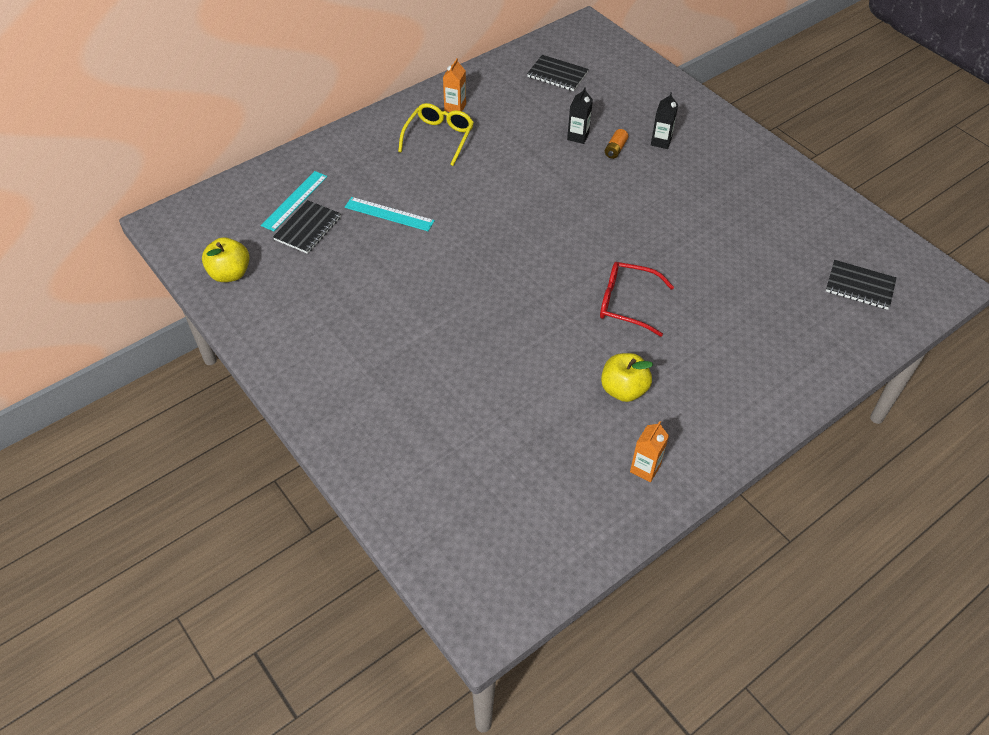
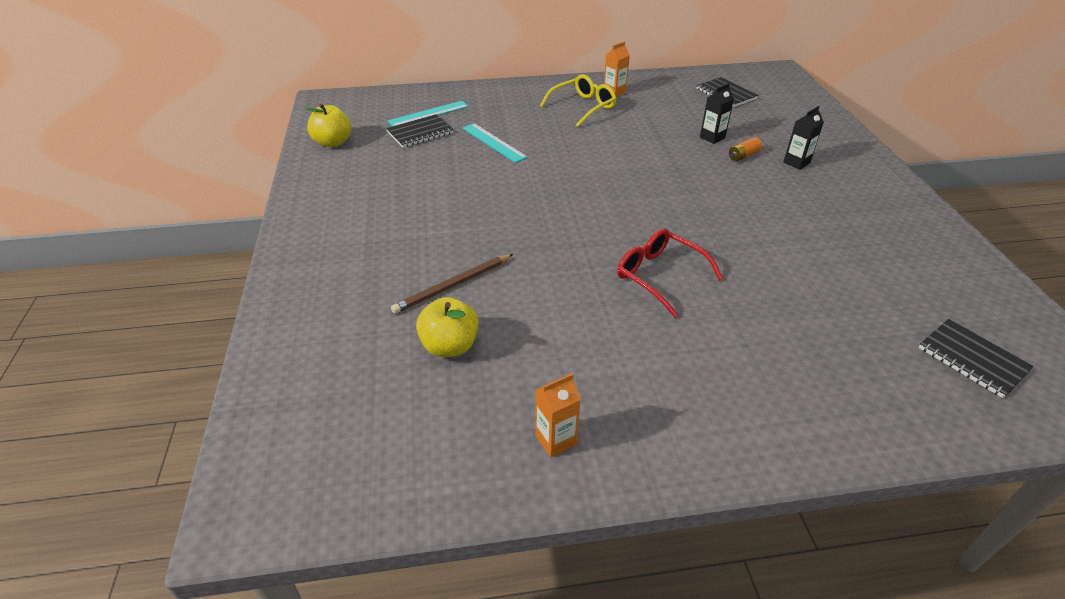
camera: 30 degrees right, 10 degrees down
(477, 380) = (453, 285): none -> brown pencil
(623, 390) = (594, 351): yellow apple -> yellow apple (450, 346)

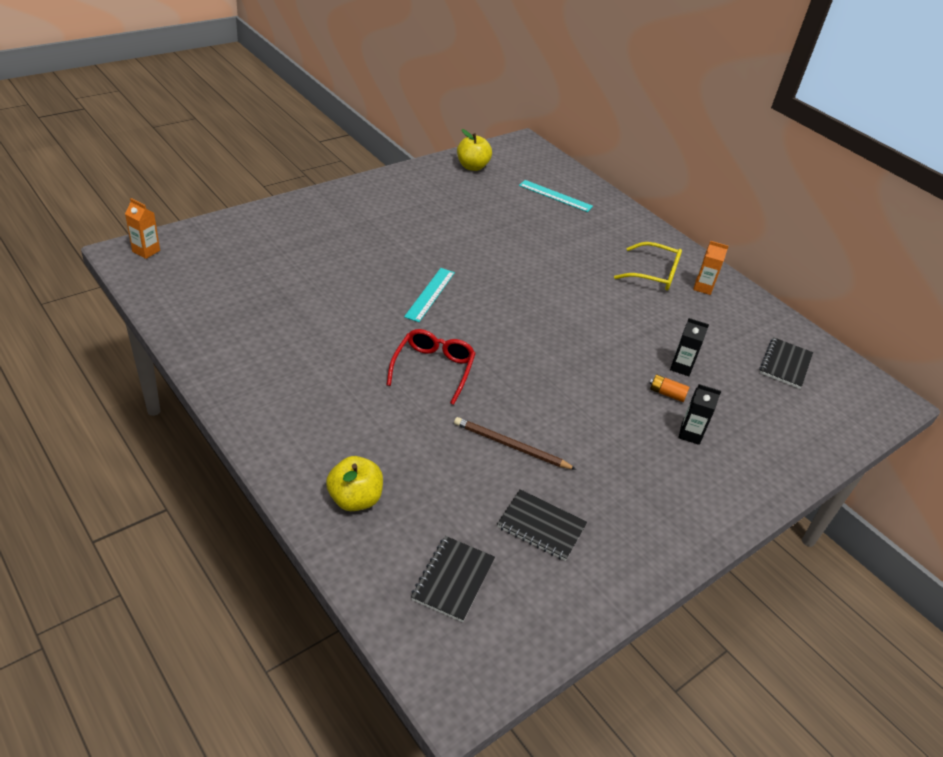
camera: 55 degrees right, 0 degrees up
(420, 133) = (523, 200): black notebook -> black notebook (541, 526)
(450, 346) = (290, 286): yellow apple -> yellow apple (355, 499)
(453, 285) = (350, 270): brown pencil -> brown pencil (511, 446)
(493, 142) = (545, 240): turquoise ruler -> turquoise ruler (430, 294)
(555, 440) = (234, 352): orange carton -> orange carton (146, 251)

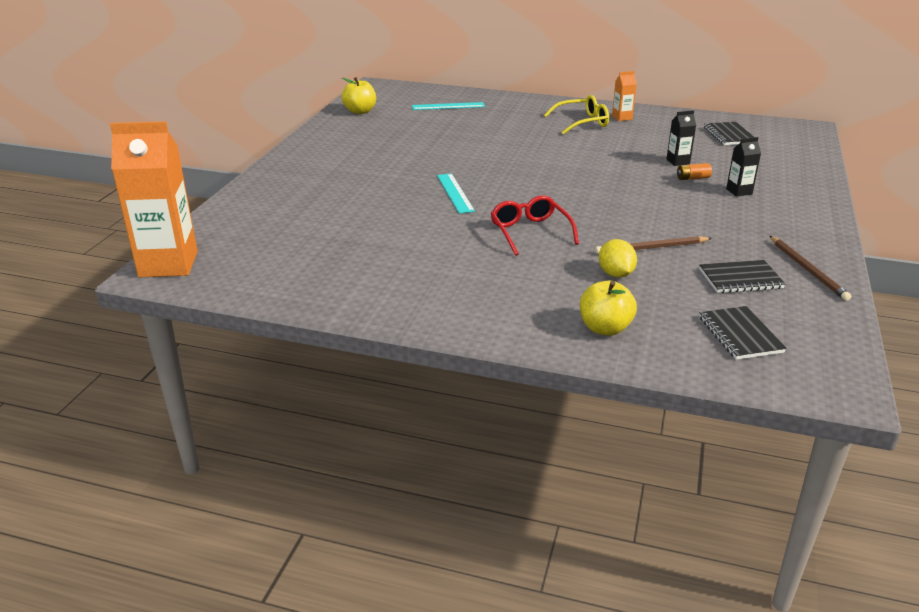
camera: 30 degrees left, 10 degrees down
(146, 251) = (168, 264): orange carton -> orange carton, size x2.24
(441, 453) = (615, 274): none -> yellow lemon
(620, 558) = (807, 270): none -> brown pencil

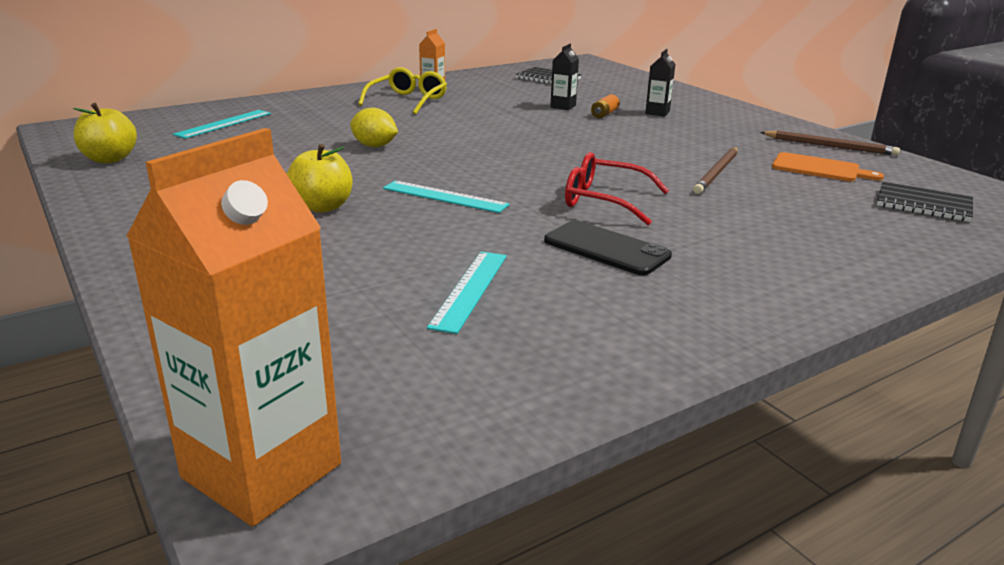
camera: 50 degrees left, 5 degrees down
(357, 242) = (469, 289): none -> turquoise ruler
(461, 256) = (606, 248): none -> black phone
(605, 328) = (860, 246): yellow apple -> yellow apple (322, 207)
(615, 274) = (751, 203): yellow lemon -> yellow lemon (374, 146)
(740, 279) = (819, 168): black notebook -> orange cutting board

